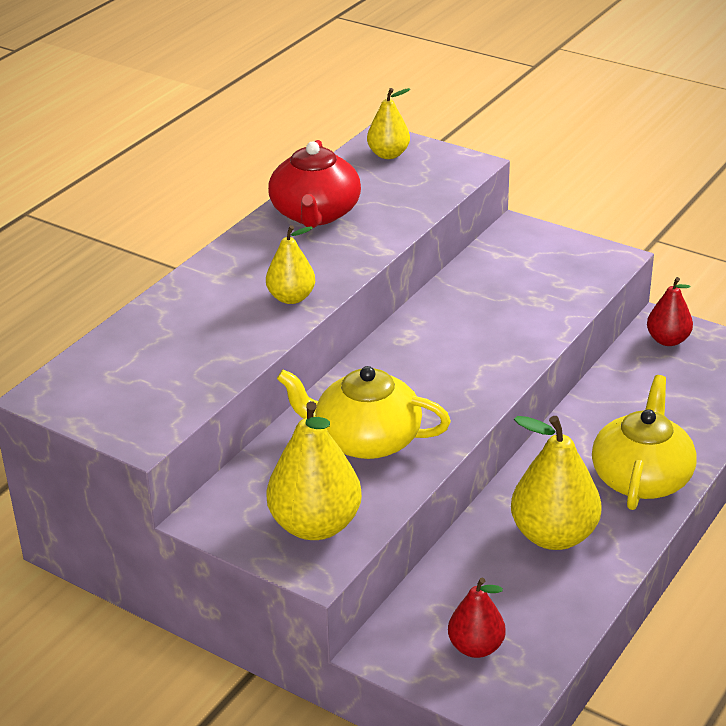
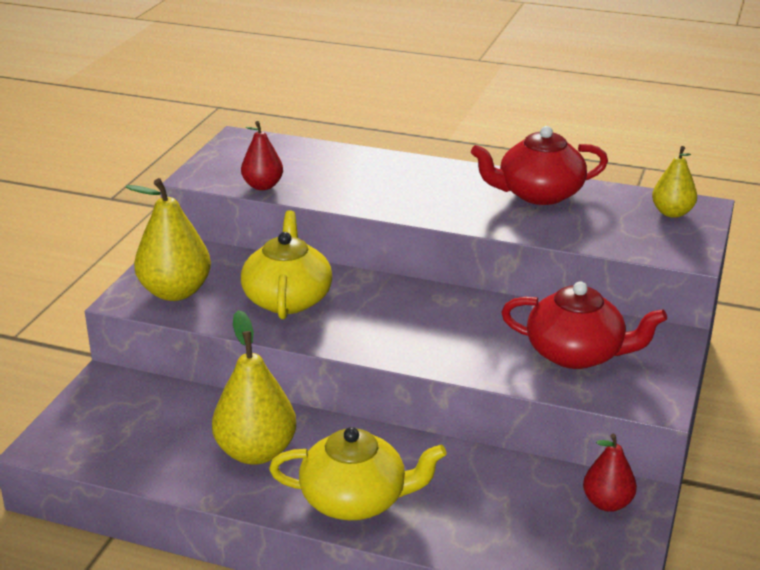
camera: 75 degrees right, 5 degrees down
(291, 297) = (399, 202): yellow pear -> none
(476, 647) = (110, 424): red pear -> red pear (263, 186)
(529, 280) = (576, 354): none -> red teapot

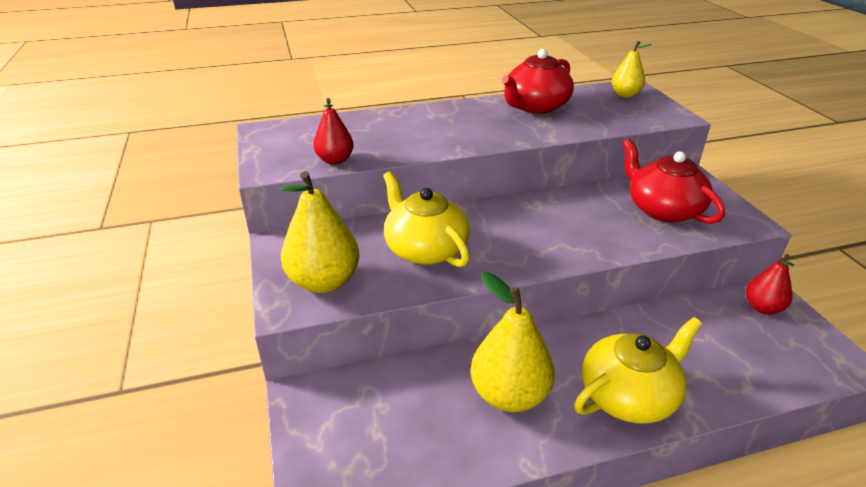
camera: 35 degrees left, 5 degrees up
(576, 354) = (662, 209): red teapot -> red teapot turned 105 degrees counterclockwise

